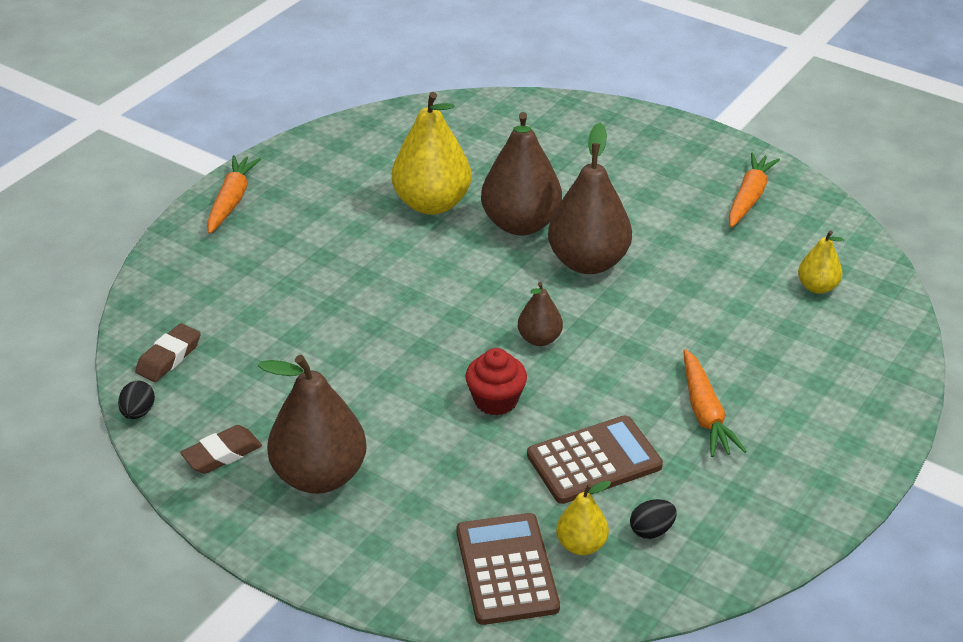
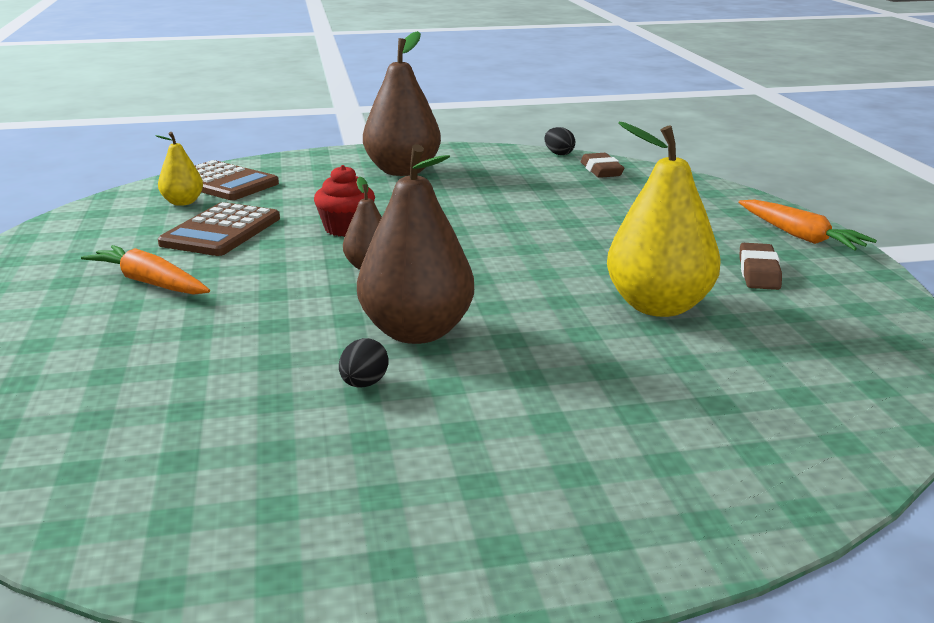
camera: 135 degrees right, 15 degrees down
(222, 454) = (476, 159): brown eraser -> brown eraser (759, 272)
(520, 224) = (543, 330): brown pear -> none
(651, 530) = (135, 221): black egg -> black egg (364, 384)
(749, 197) = (310, 506): orange carrot -> none
(817, 287) = (96, 431): yellow pear -> none

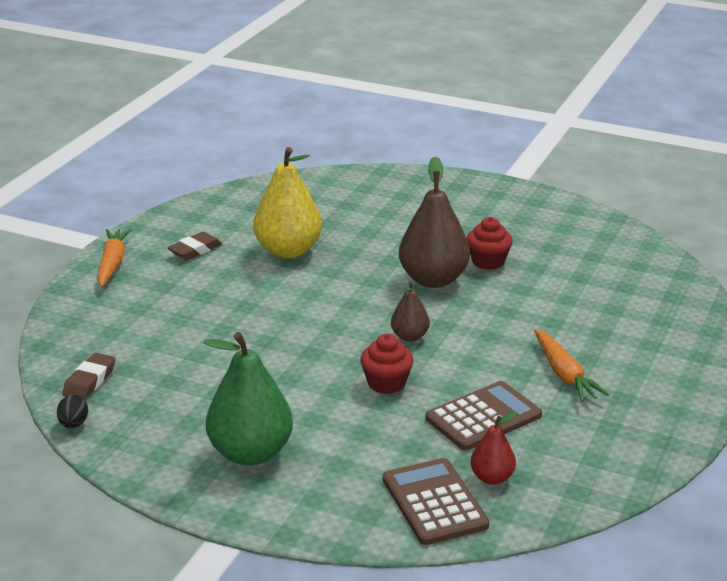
camera: 145 degrees left, 5 degrees up
(183, 202) = (492, 478): yellow pear -> red pear
(364, 384) = (488, 261): black egg -> red cupcake
(402, 171) = (250, 453): brown pear -> green pear

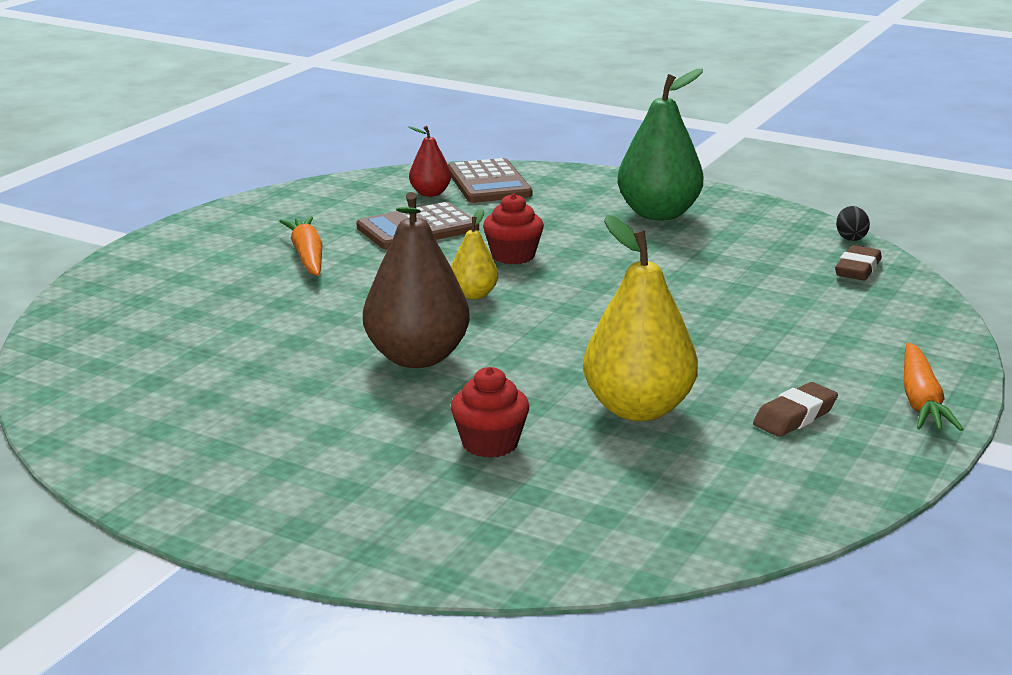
camera: 175 degrees left, 5 degrees down
(409, 336) = (473, 295): brown pear -> yellow pear
(488, 261) = (321, 379): red cupcake -> red cupcake (490, 443)

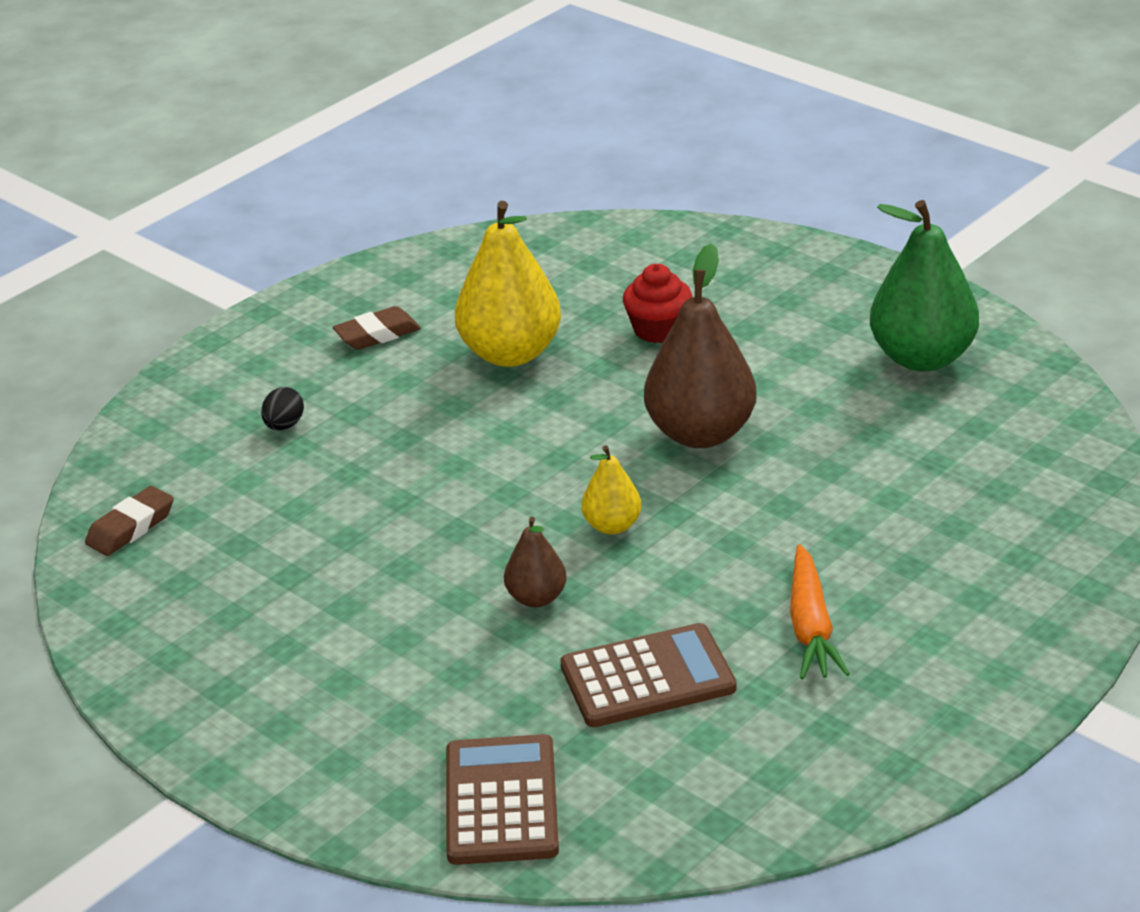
camera: 165 degrees left, 10 degrees up
(430, 193) = (605, 778): red pear -> none
(513, 256) = (536, 598): red cupcake -> brown pear
(658, 214) = (289, 677): green pear -> green pear (922, 358)
(851, 238) = (79, 591): black egg -> black egg (284, 426)
(921, 401) = (251, 341): orange carrot -> none

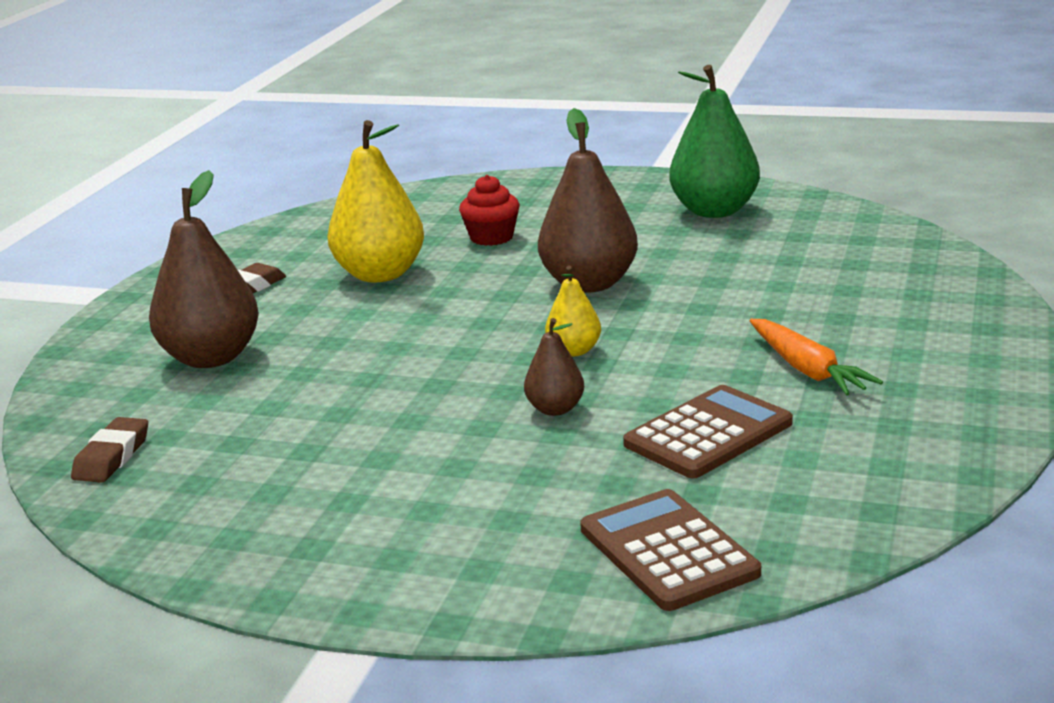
camera: 25 degrees left, 10 degrees down
(284, 426) = (211, 358): black egg -> brown pear

